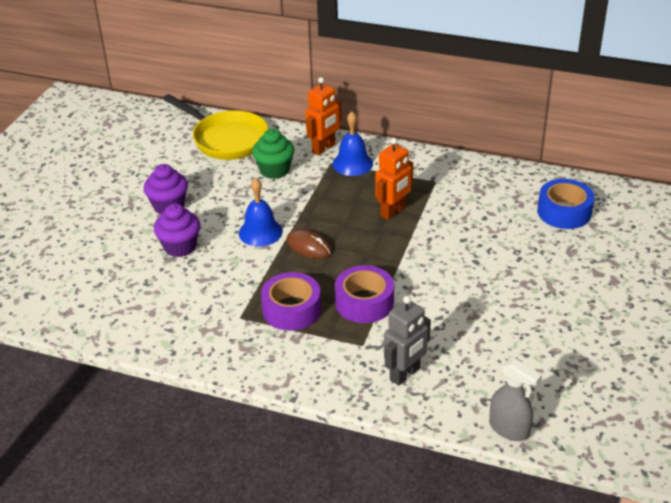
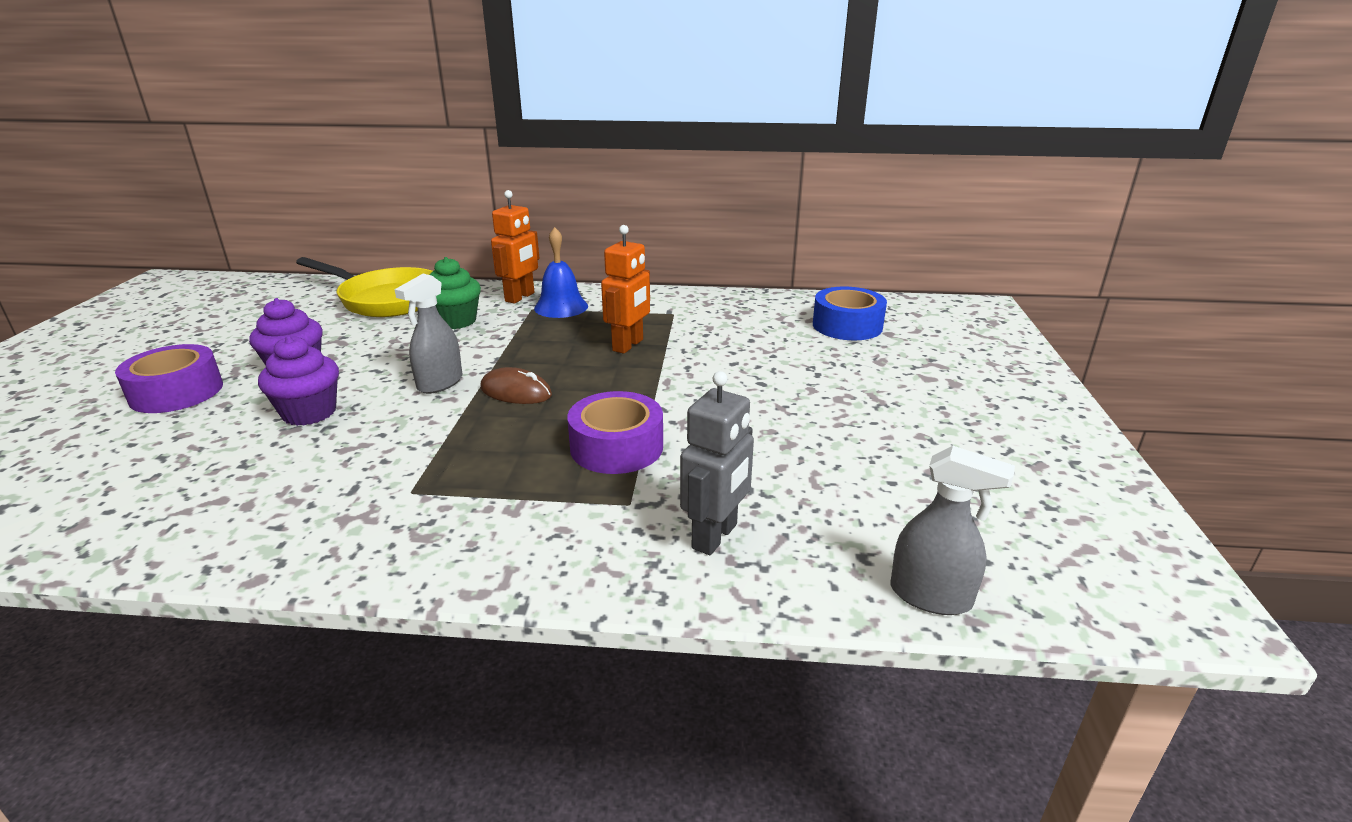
camera: 15 degrees left, 10 degrees down
(260, 232) = (440, 383): blue bell -> grey spray bottle
(291, 309) = (500, 470): purple tape -> purple tape (176, 392)

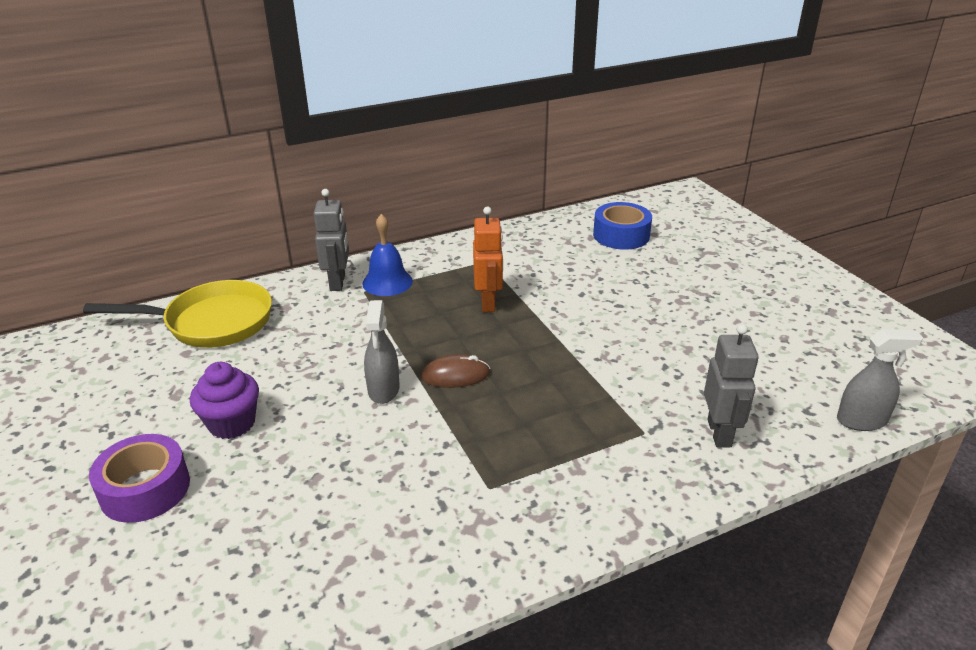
camera: 30 degrees left, 5 degrees up
(309, 413) = (309, 458): purple cupcake -> none
(455, 321) = (313, 325): green cupcake -> none
(520, 297) = (338, 282): orange robot -> grey robot
(616, 447) = (585, 393): purple tape -> none

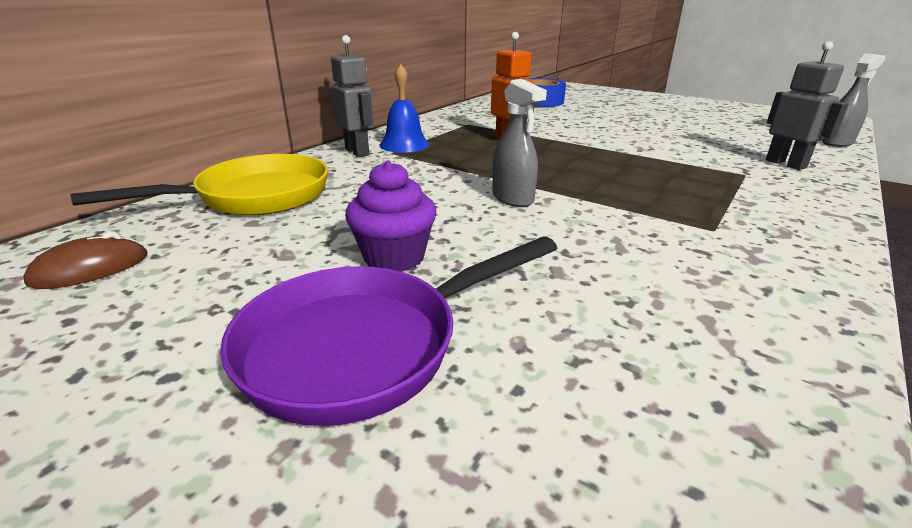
camera: 30 degrees left, 5 degrees down
(145, 489) = (365, 346): purple tape -> purple pan
(455, 375) = (557, 178): brown mouse -> brown mouse (90, 269)

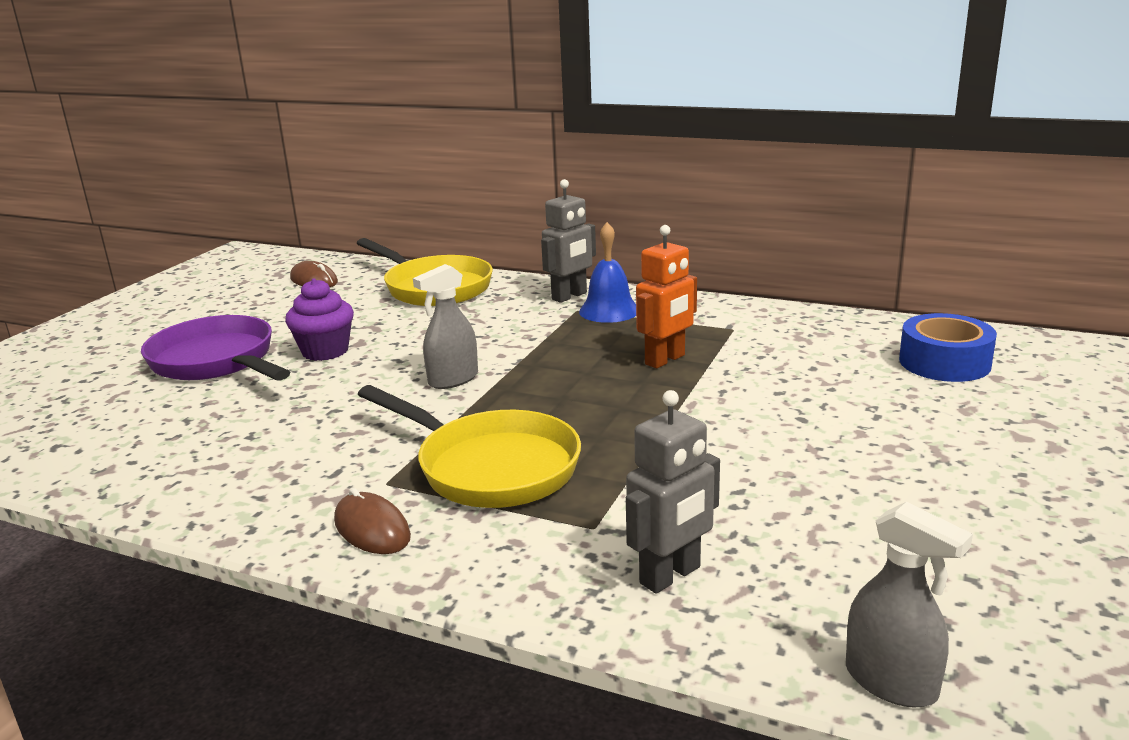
camera: 80 degrees right, 5 degrees down
(676, 194) = (490, 467): none -> yellow pan
(792, 236) = (372, 529): none -> brown mouse

